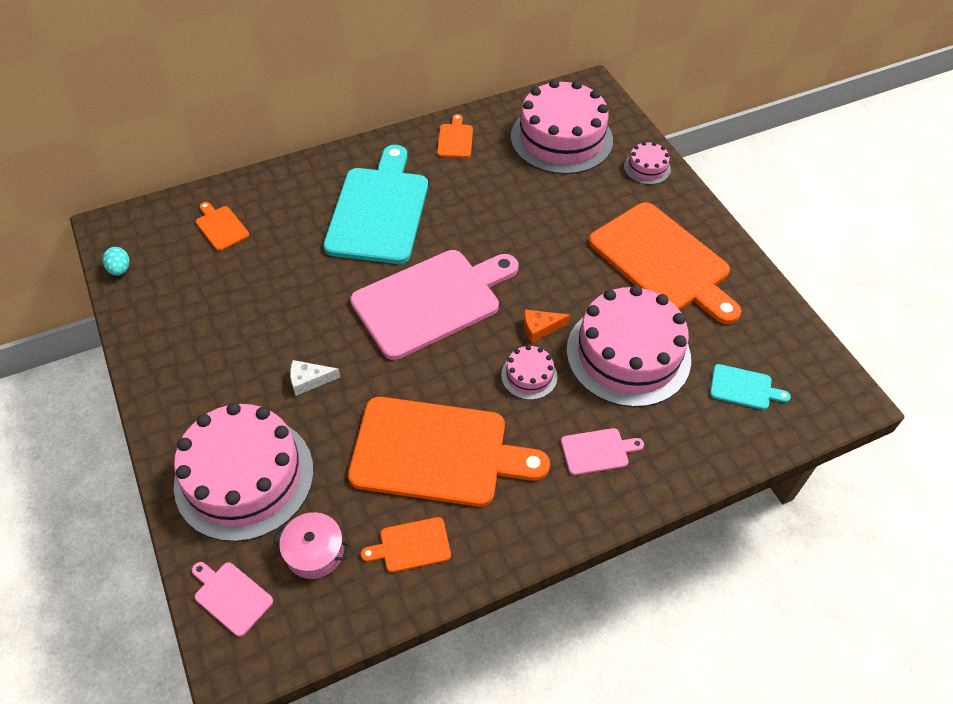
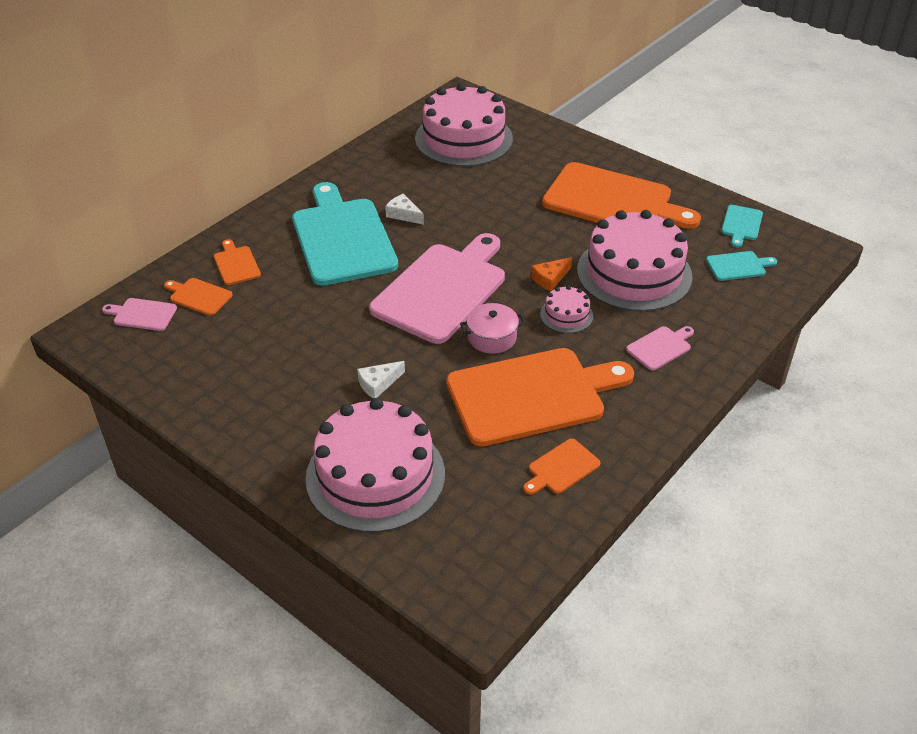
camera: 25 degrees left, 10 degrees down
(120, 269) = (121, 361): turquoise egg -> none
(231, 596) = (434, 566): pink cutting board -> pink cutting board (142, 314)
(314, 552) = (482, 505): pink pot -> pink pot (492, 337)
(450, 205) = (403, 214): none -> white cheese
(455, 139) = (370, 165): orange cutting board -> orange cutting board (236, 264)
(647, 168) = (551, 140): pink cake -> none
(781, 339) = (741, 224): none -> turquoise cutting board

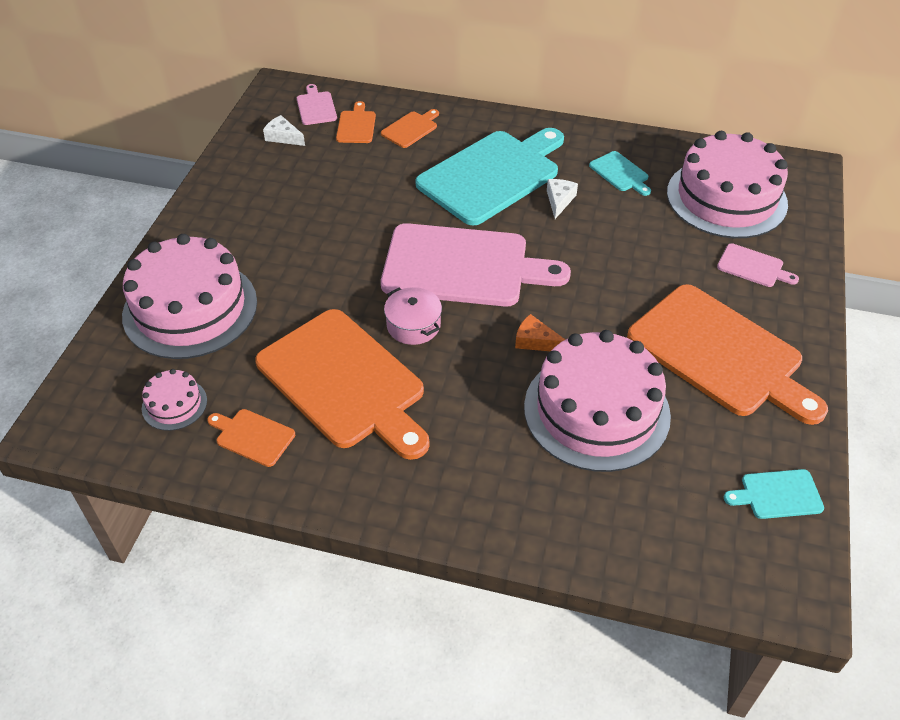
camera: 65 degrees right, 5 degrees up
(378, 384) = (305, 270): white cheese -> white cheese (283, 137)
(566, 315) = (484, 372): pink cake -> pink cake (174, 404)
(612, 200) = (720, 353): orange cutting board -> orange cutting board turned 45 degrees counterclockwise
(660, 347) = (480, 470): pink cutting board -> pink cutting board (753, 266)
(738, 266) = (685, 511): turquoise cutting board -> turquoise cutting board (620, 173)

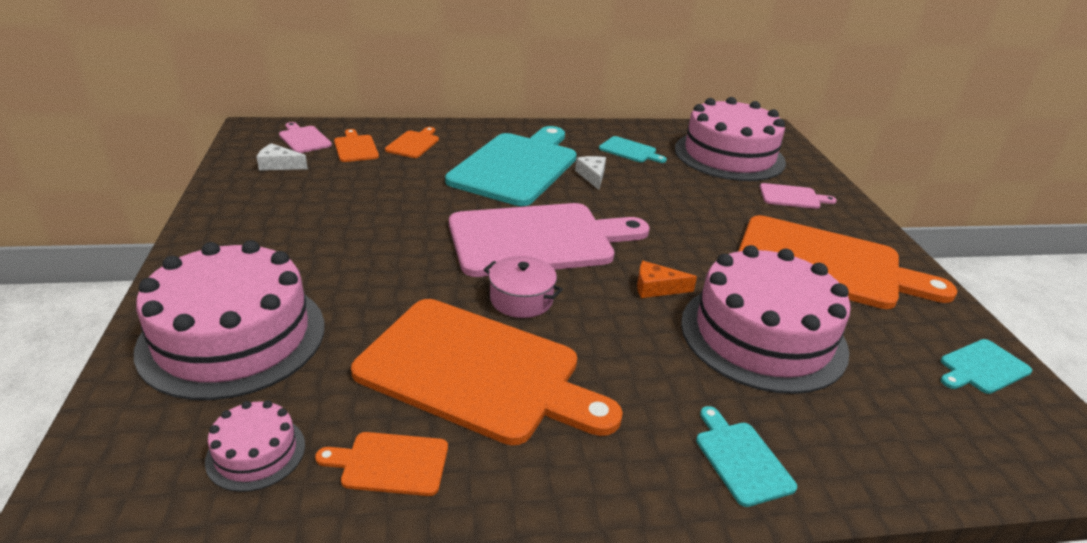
camera: 25 degrees left, 15 degrees down
(496, 507) = (741, 459): none -> turquoise cutting board

